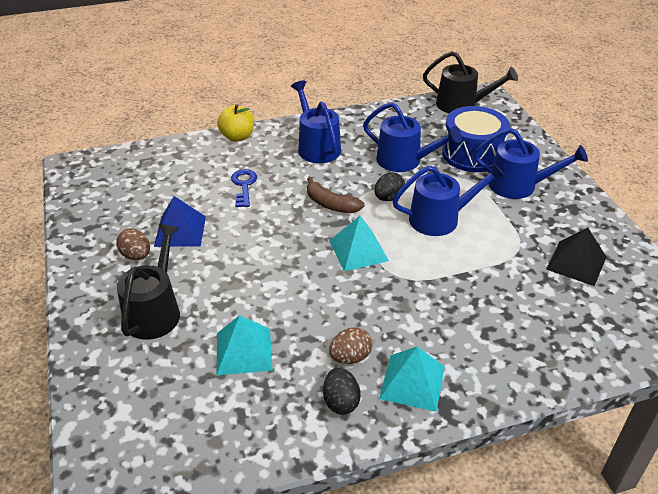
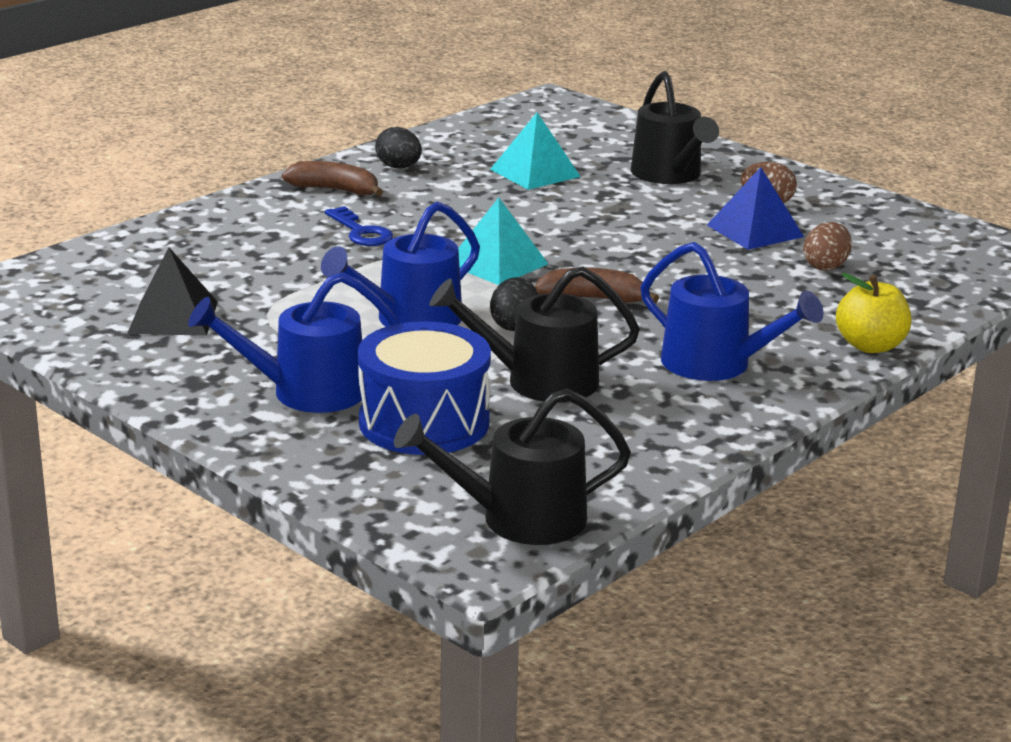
camera: 150 degrees right, 15 degrees down
(244, 186) = (751, 289): blue key -> blue key (361, 232)
(350, 357) = (417, 190): brown egg -> brown egg (825, 266)
(404, 161) = (540, 381): blue watering can -> black watering can
(412, 382) = (335, 190): turquoise pyramid -> brown banana

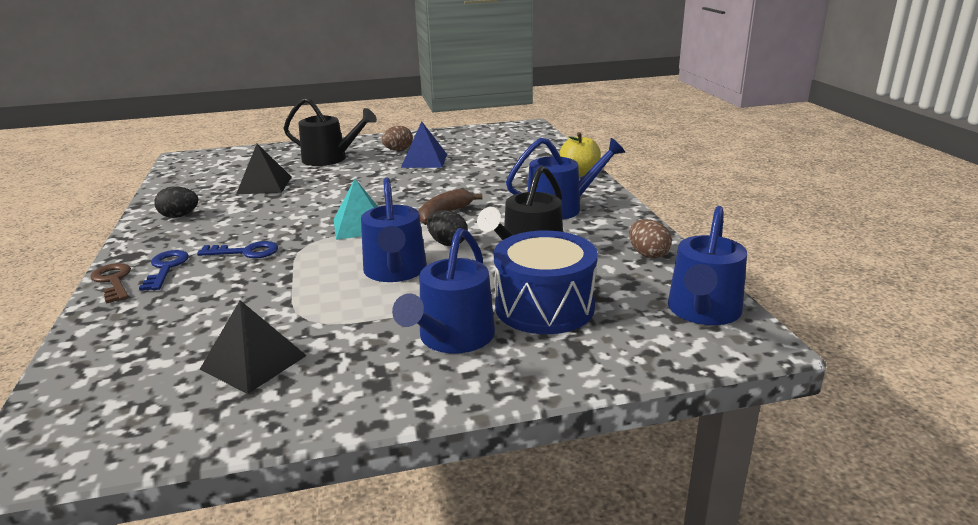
camera: 55 degrees left, 0 degrees up
(236, 201) = (113, 281): none -> brown key
(285, 211) = (166, 268): none -> blue key
(335, 190) = (169, 243): brown banana -> none
(520, 518) = (703, 311): black watering can -> blue watering can
(535, 173) = (264, 185): turquoise pyramid -> black pyramid
(825, 266) = (485, 159): brown egg -> brown egg (648, 254)

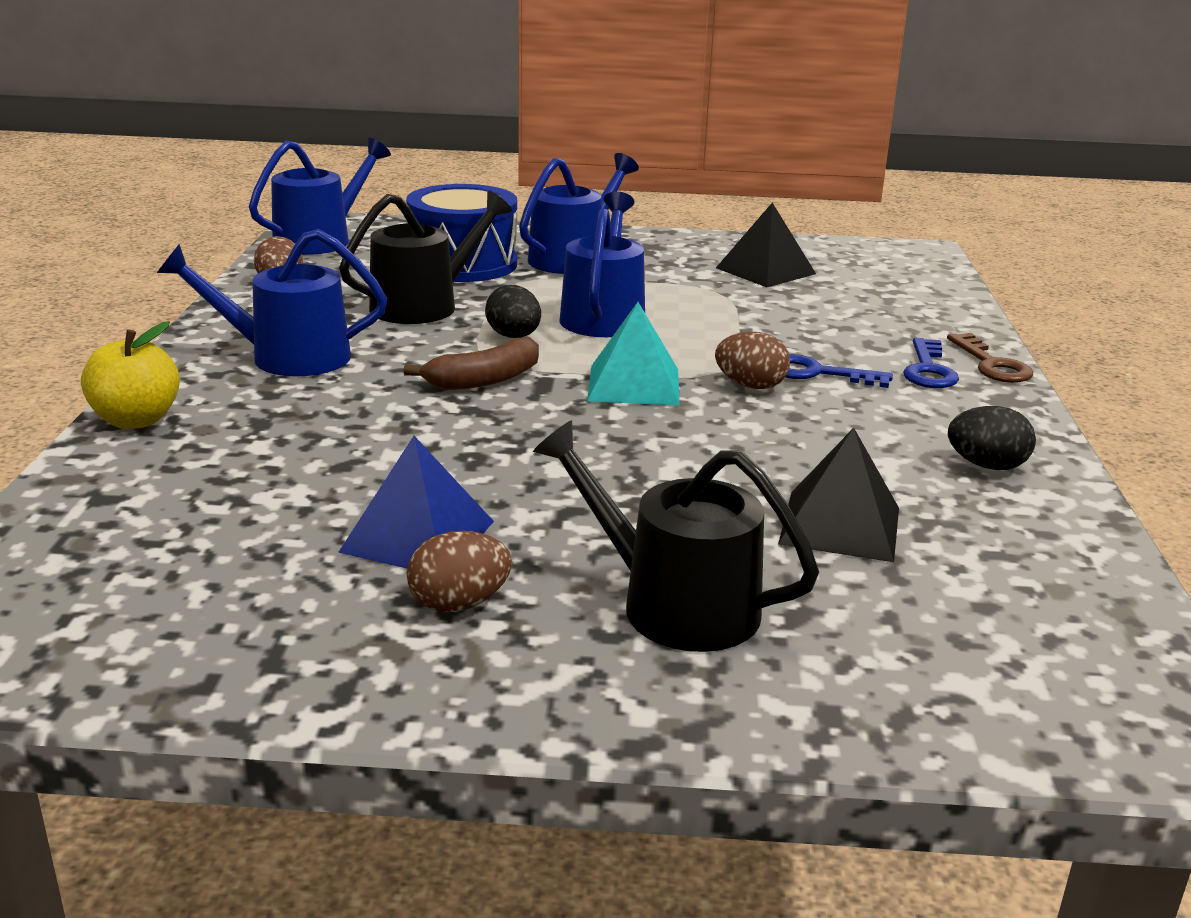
camera: 165 degrees left, 0 degrees up
(291, 236) = (750, 386): none -> brown egg

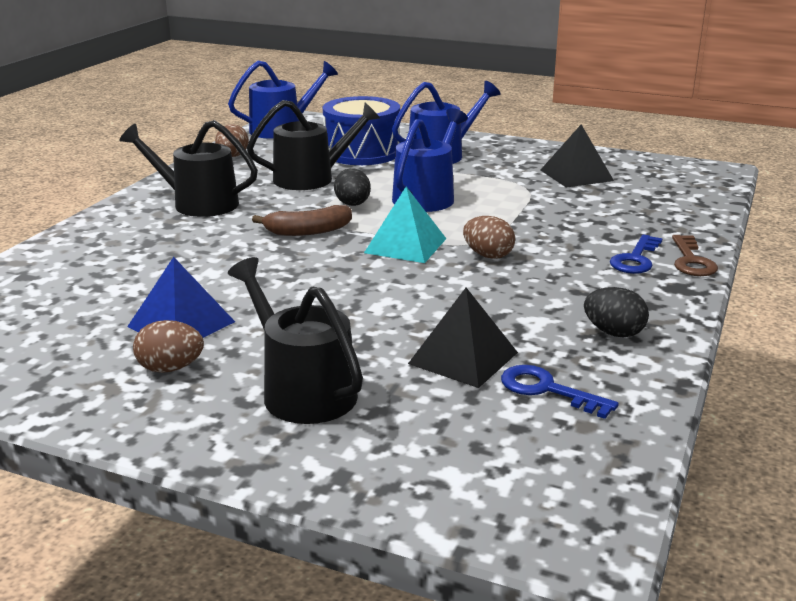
camera: 20 degrees right, 0 degrees up
(136, 420) = (79, 232): yellow apple -> none
(288, 357) = (198, 203): blue watering can -> black watering can
(817, 373) = (546, 252): blue key -> blue key (547, 390)

